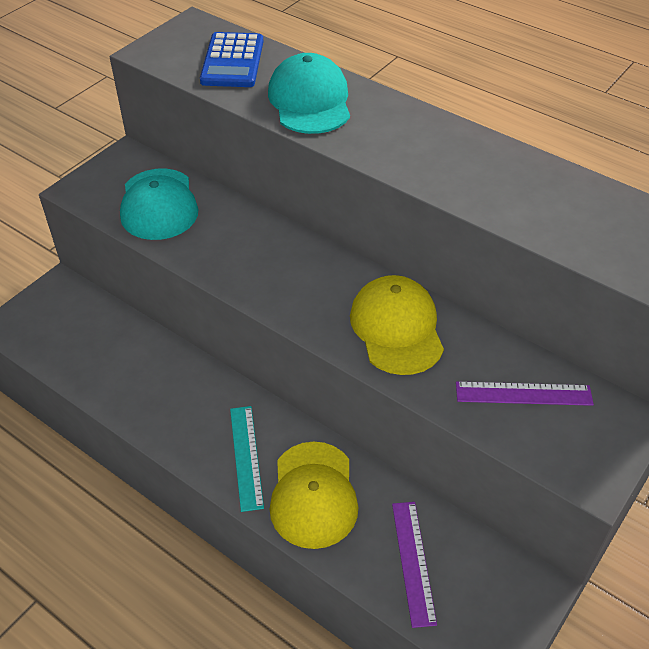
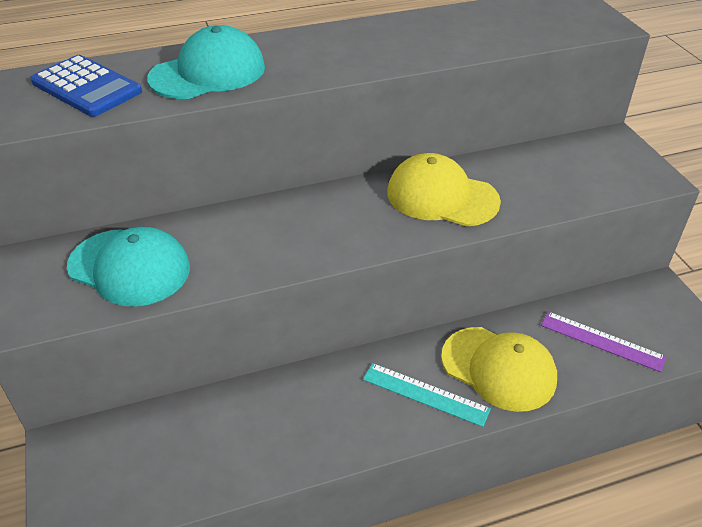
camera: 55 degrees left, 5 degrees down
(310, 100) = (208, 73): turquoise cap -> turquoise cap turned 120 degrees clockwise
(523, 394) = (559, 170): purple ruler -> none

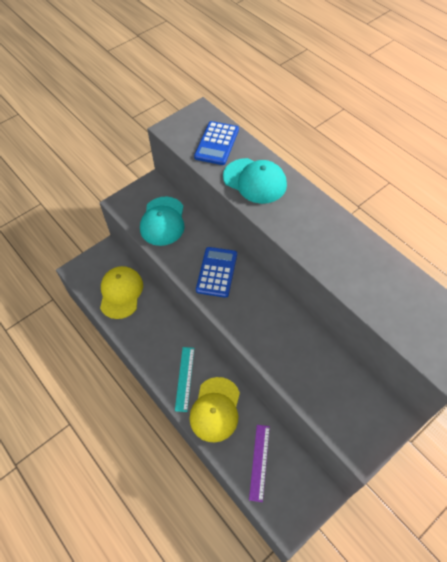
camera: 70 degrees right, 15 degrees up
(294, 229) = (216, 272): none -> blue calculator
(442, 196) = (277, 331): yellow cap -> yellow cap (121, 293)

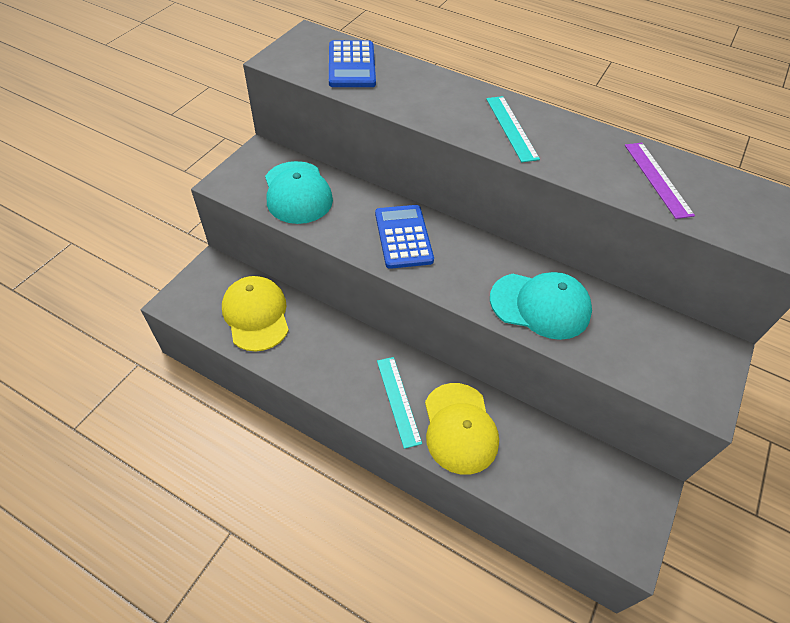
camera: 25 degrees left, 5 degrees down
(255, 181) = (426, 97): turquoise cap -> turquoise cap (540, 305)
(259, 462) = (551, 477): purple ruler -> purple ruler (657, 179)
(301, 220) = (511, 128): none -> turquoise ruler

